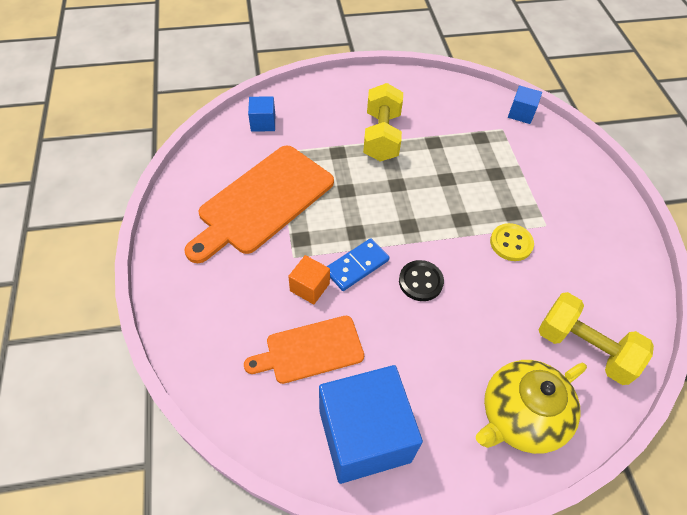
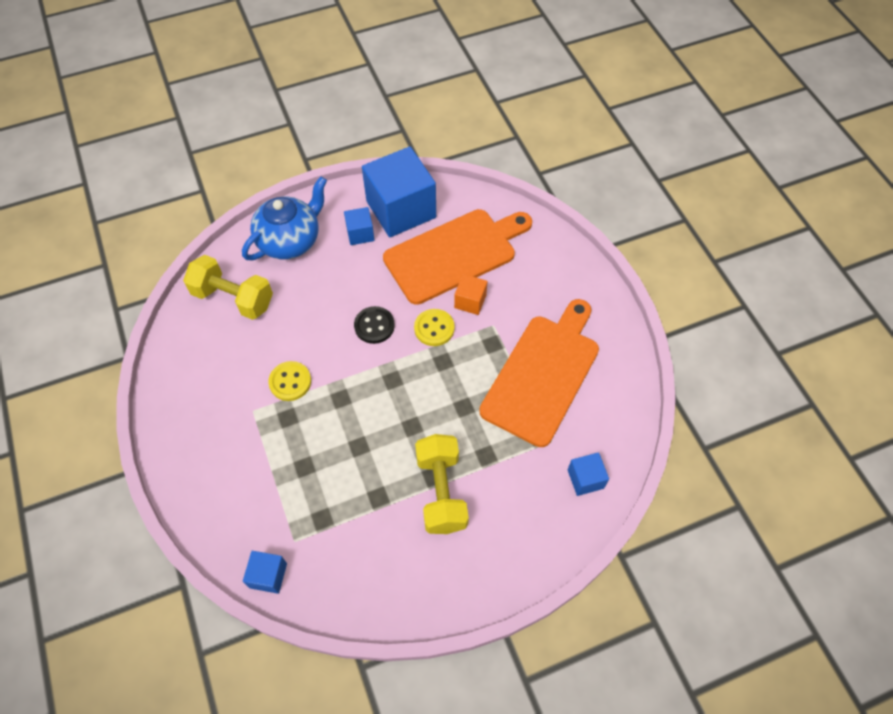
camera: 170 degrees right, 5 degrees up
(310, 350) = (454, 254): orange cutting board -> orange cutting board, size x1.67
(357, 266) = (434, 328): blue domino -> yellow button
(425, 407) = (360, 233): none -> blue cube
(519, 417) = (290, 241): yellow teapot -> blue teapot

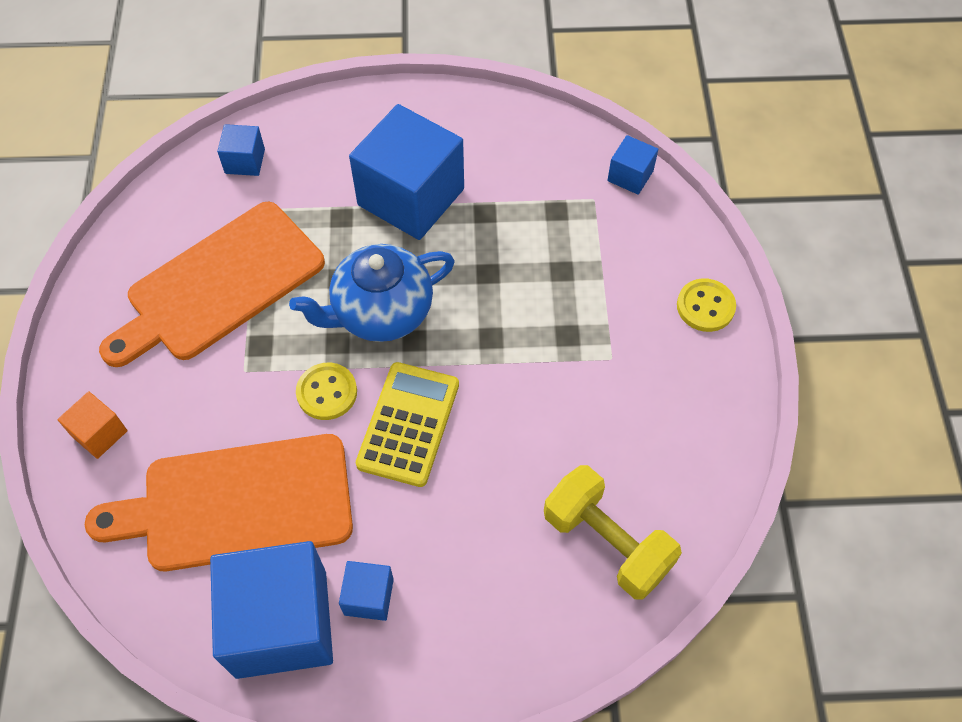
camera: 160 degrees left, 0 degrees up
(290, 241) = (489, 624): blue teapot -> blue teapot (381, 312)
(290, 382) = (552, 381): yellow button -> yellow button (705, 306)
(374, 326) = (408, 424): black button -> yellow calculator
(441, 491) = (411, 197): yellow dumbbell -> blue cube
(470, 301) = (256, 416): orange cube -> orange cube (99, 433)

